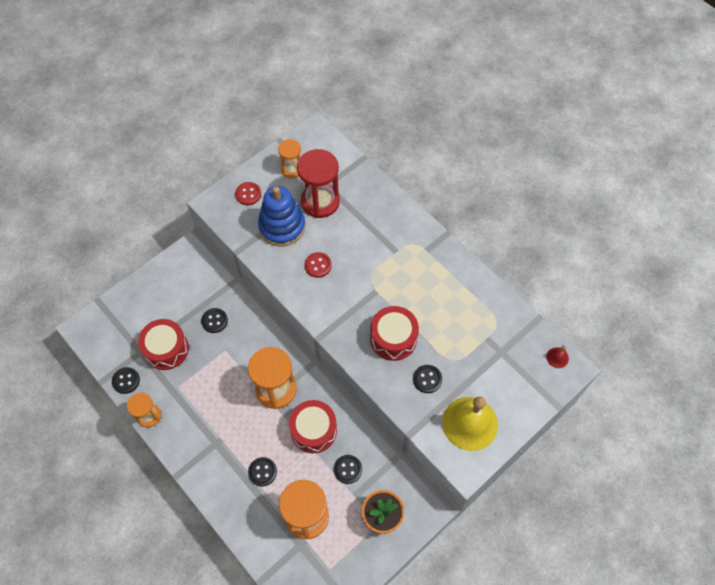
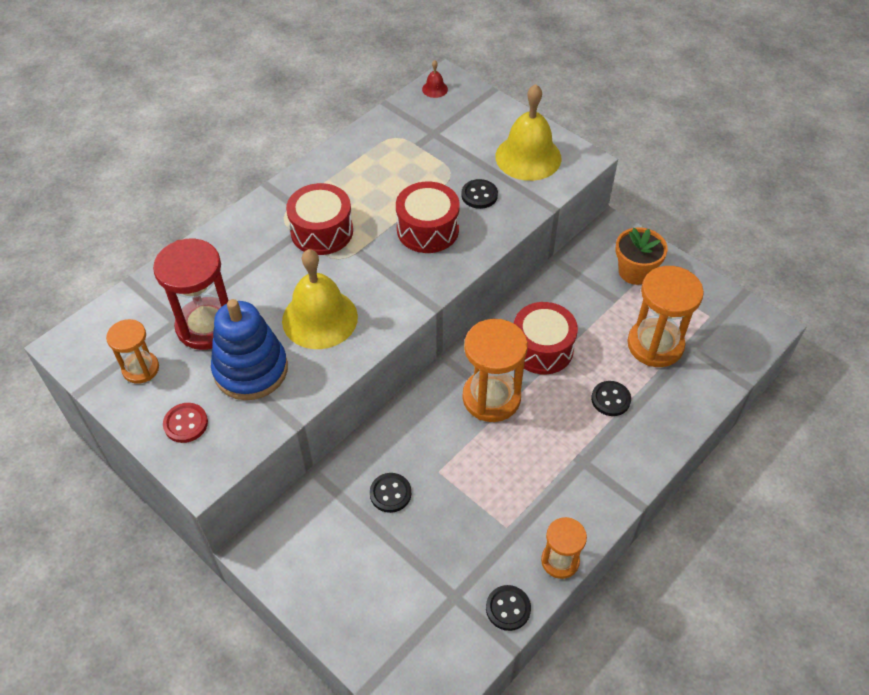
camera: 95 degrees left, 10 degrees down
(166, 349) = (446, 556): red drum -> red drum (322, 231)
(318, 265) = (320, 318): red button -> yellow bell
(348, 469) = (585, 308): black button -> none

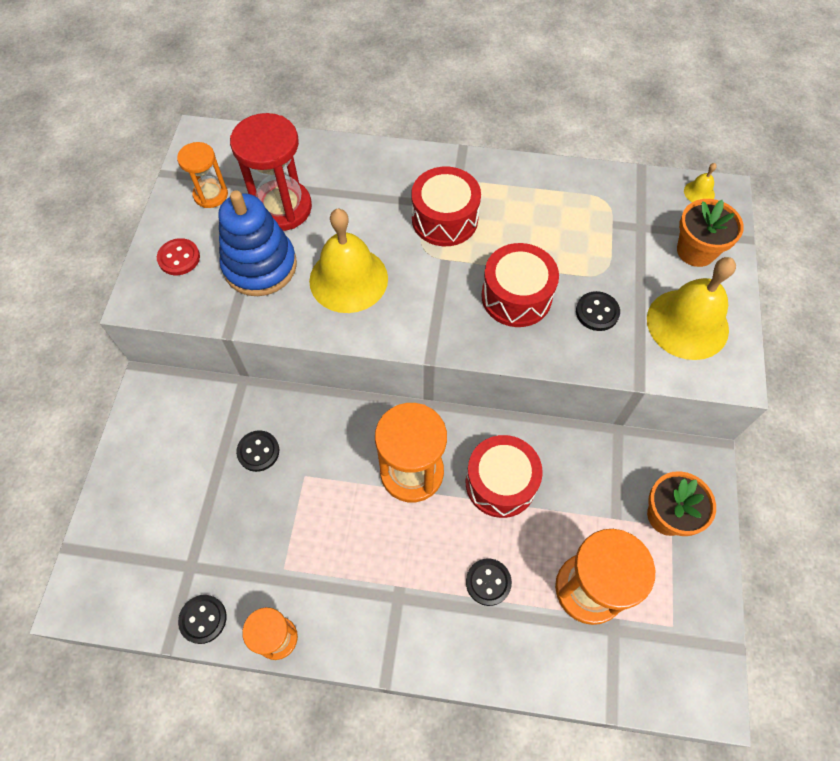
camera: 55 degrees right, 10 degrees up
(435, 89) = (699, 192): red bell -> yellow bell
(478, 119) = (696, 251): none -> orange flower pot

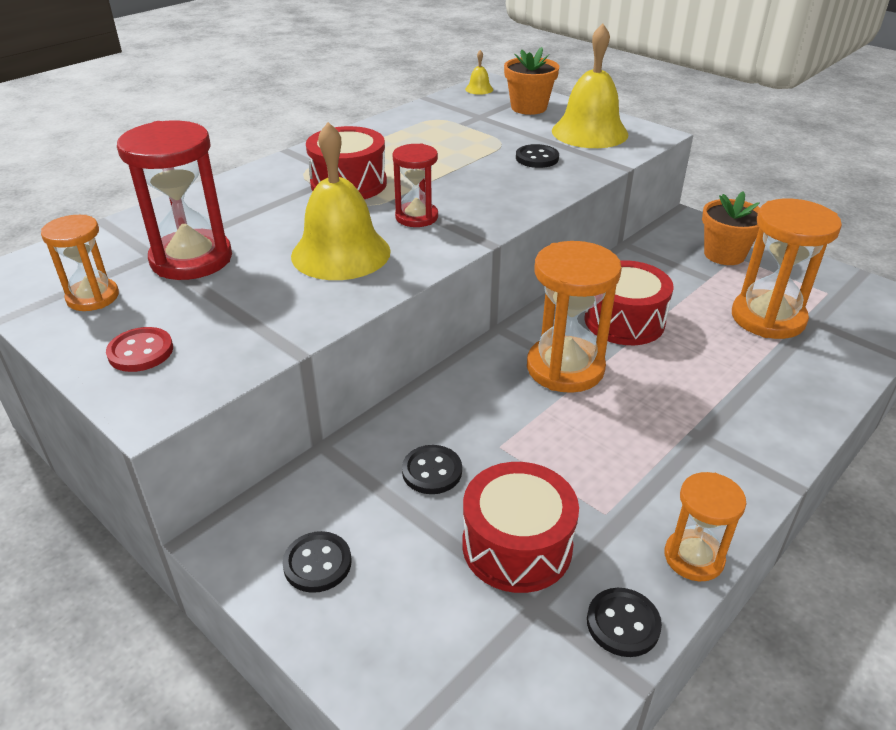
camera: 55 degrees left, 25 degrees down
(260, 266) = (243, 299): blue stacking toy -> none
(431, 291) = (416, 217): none -> red hourglass
(488, 582) = (724, 370): black button -> black button (317, 563)
(516, 296) = (477, 183): red drum -> red drum (517, 546)

